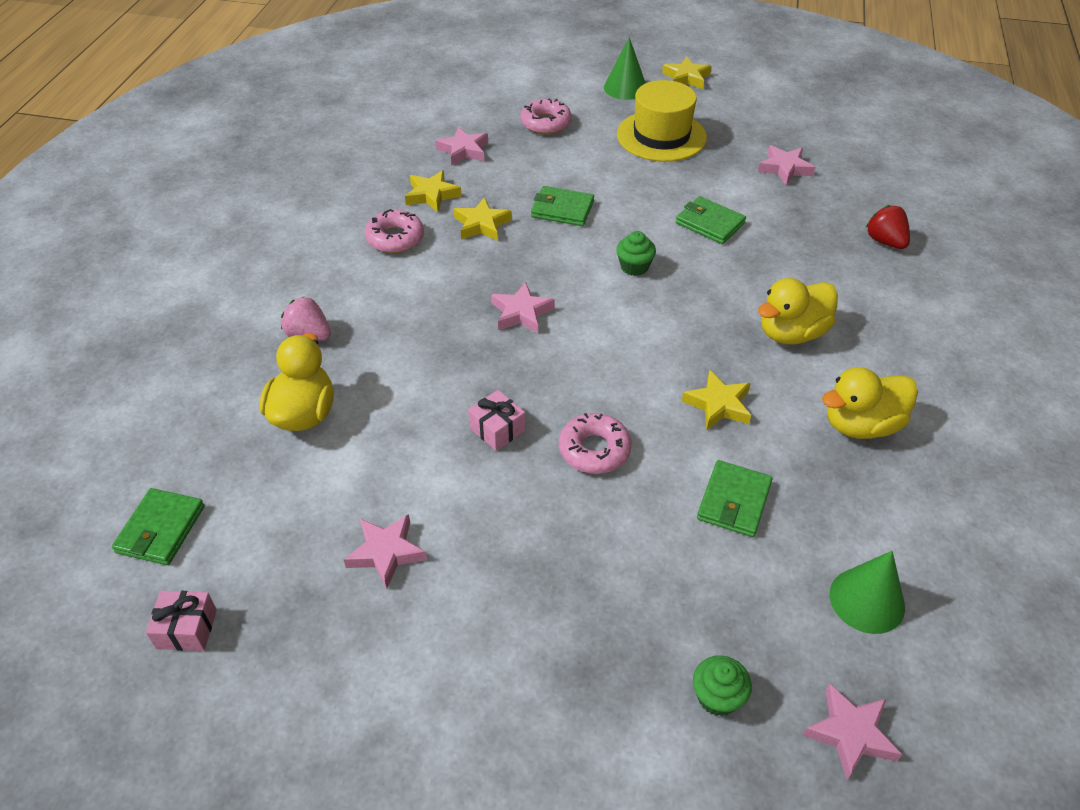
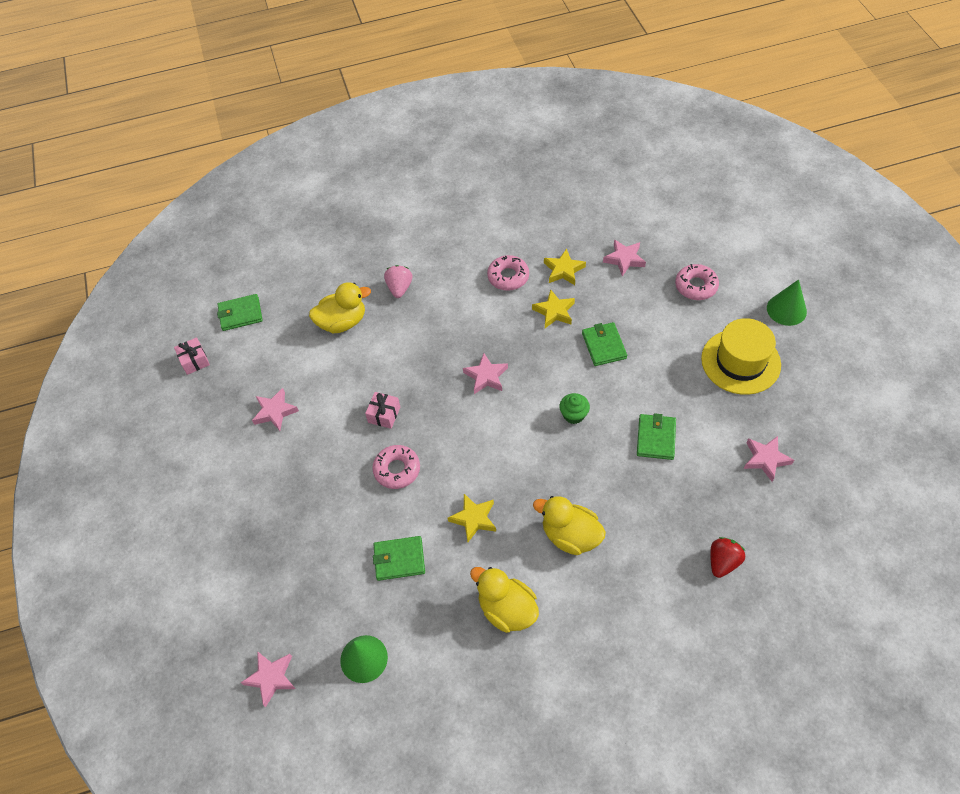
camera: 65 degrees right, 10 degrees up
(686, 78) = (839, 341): yellow star -> none
(717, 697) = (263, 604): green cupcake -> none

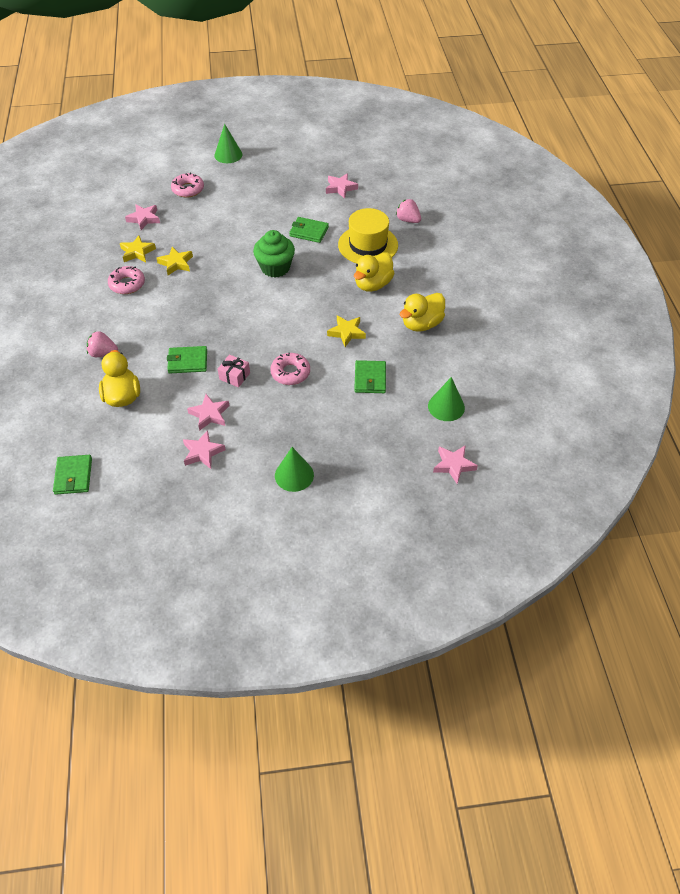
camera: 85 degrees left, 5 degrees down
(194, 361) = (115, 517): pink gift -> none
(249, 504) = (294, 475): none -> green cone
(486, 376) = (221, 310): pink star -> pink star (209, 414)
(573, 415) = (275, 268): green cupcake -> green cupcake, size x1.76
(604, 346) = (220, 243): green wallet -> green wallet (187, 361)
(723, 562) = (408, 220): red strawberry -> pink strawberry
(740, 361) = (262, 183): yellow hat -> yellow hat (368, 245)

